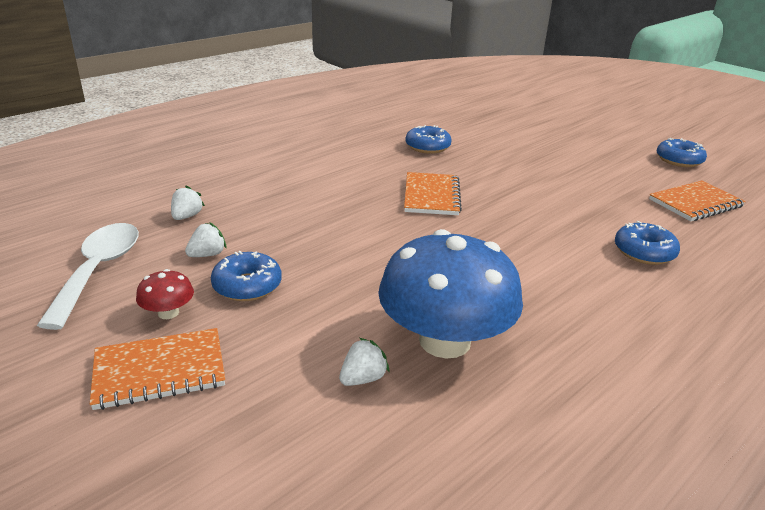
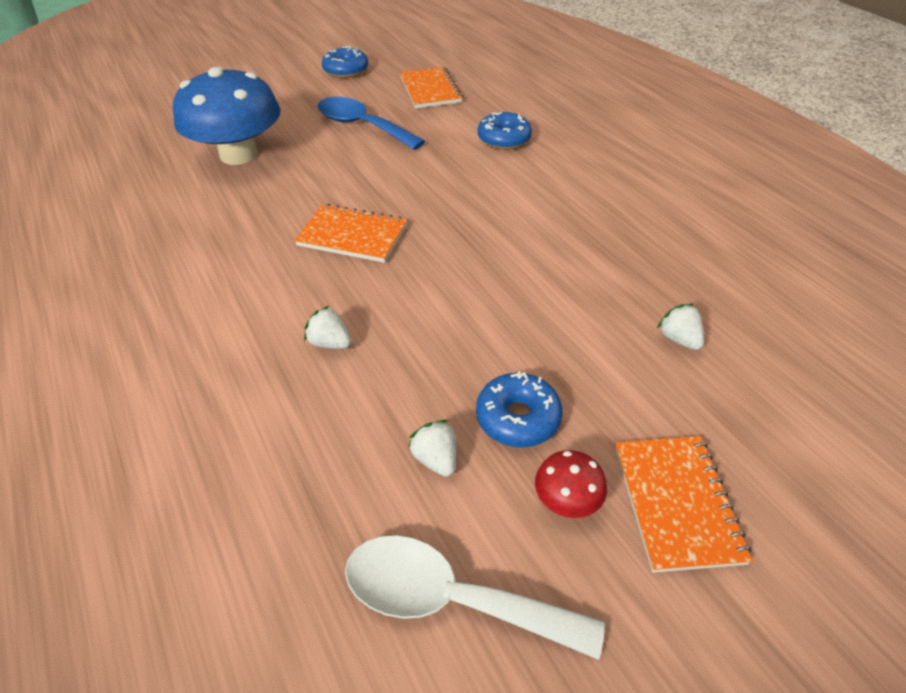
camera: 75 degrees left, 15 degrees up
(187, 216) = (315, 486): white strawberry -> white strawberry (330, 343)
(427, 147) = (216, 214): blue donut -> none
(444, 340) = (625, 279): blue mushroom -> blue mushroom (239, 154)
(591, 179) = (362, 126): none -> blue spoon

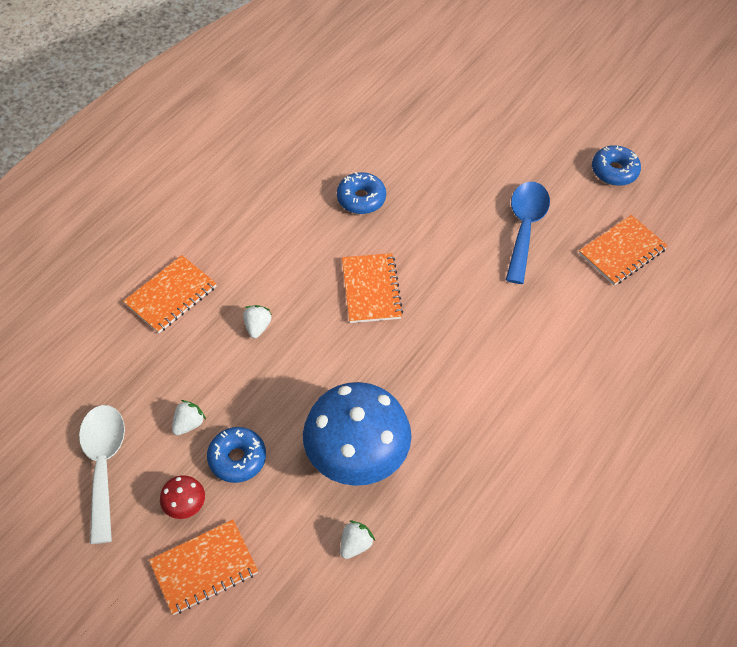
camera: 65 degrees right, 10 degrees up
(206, 422) = (171, 296): none -> orange notebook
(239, 154) = (433, 167): blue mushroom -> blue mushroom (357, 454)
(504, 139) = (568, 342): blue donut -> blue donut (361, 199)

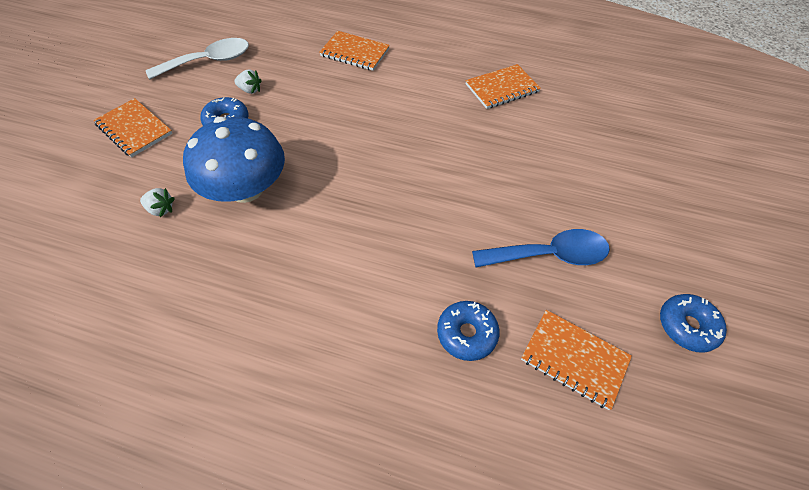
camera: 70 degrees right, 0 degrees up
(185, 504) = (184, 106): red mushroom -> none
(257, 327) = (346, 101): white strawberry -> none
(361, 199) = (505, 127): blue donut -> blue donut (466, 334)
(371, 289) = (413, 157): orange notebook -> orange notebook (502, 88)

